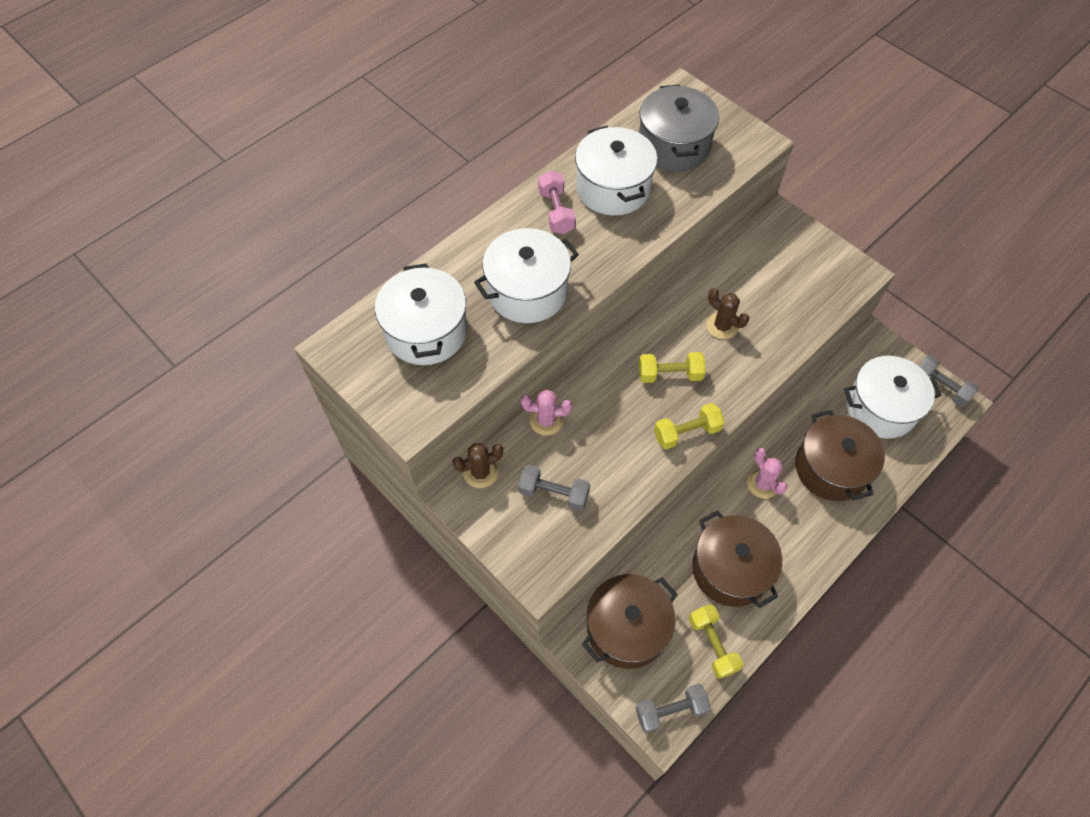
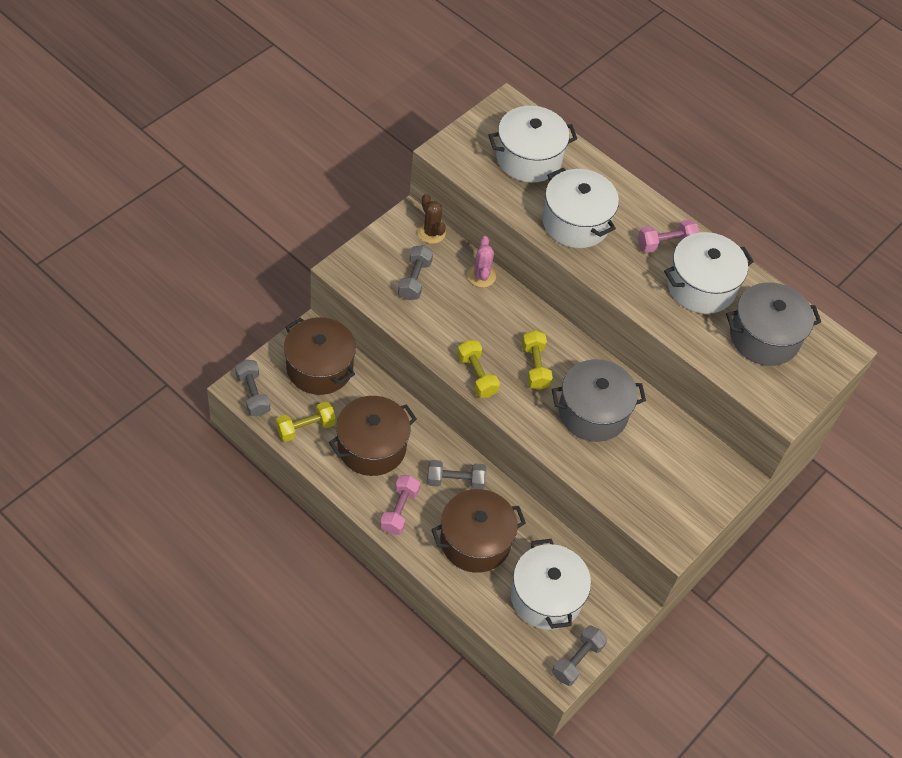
camera: 80 degrees right, 5 degrees down
(722, 326) = (593, 412): brown cactus -> grey pot
(763, 484) = (455, 481): pink cactus -> grey dumbbell
(807, 541) = (399, 510): none -> pink dumbbell

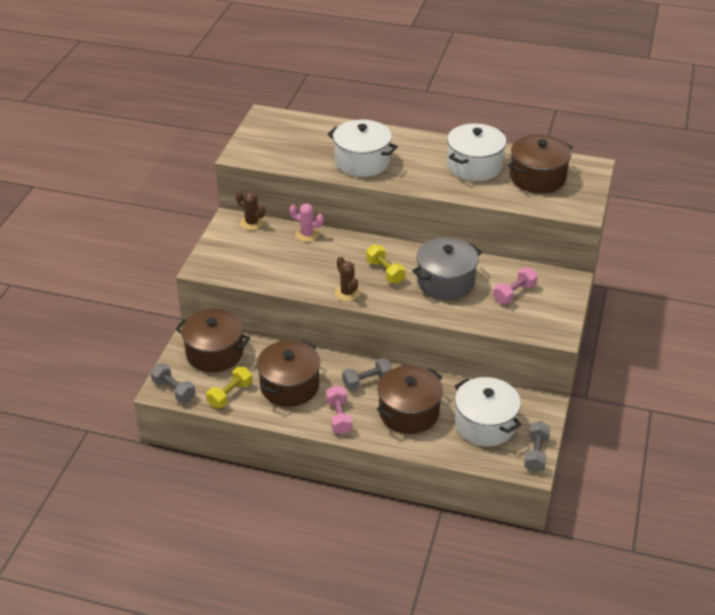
camera: 20 degrees left, 15 degrees down
(414, 280) = (260, 254): grey dumbbell -> none
(476, 375) = (347, 293): yellow dumbbell -> brown cactus
(481, 276) = (307, 234): pink cactus -> pink cactus turned 45 degrees counterclockwise
(528, 158) = (301, 139): white pot -> none
(665, 244) = (432, 152): pink dumbbell -> pink dumbbell (514, 293)
(764, 337) = (537, 178): grey pot -> brown pot

